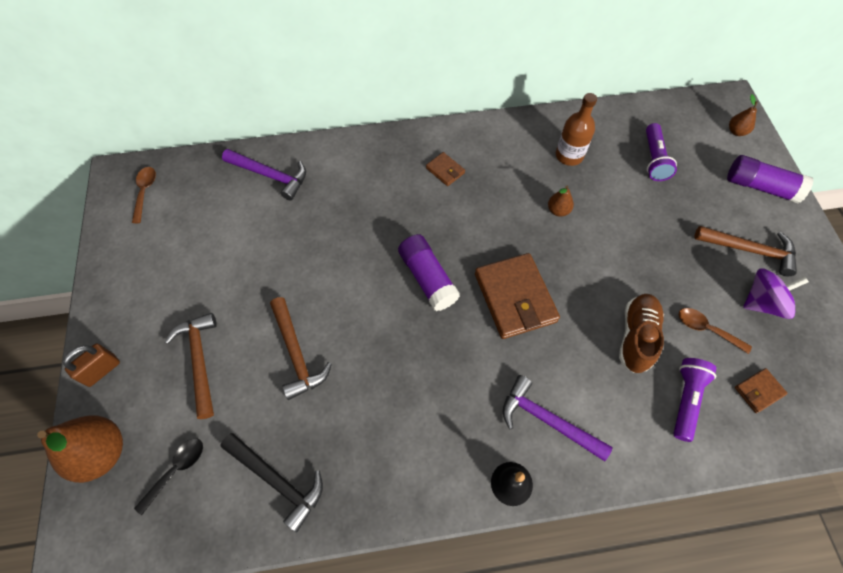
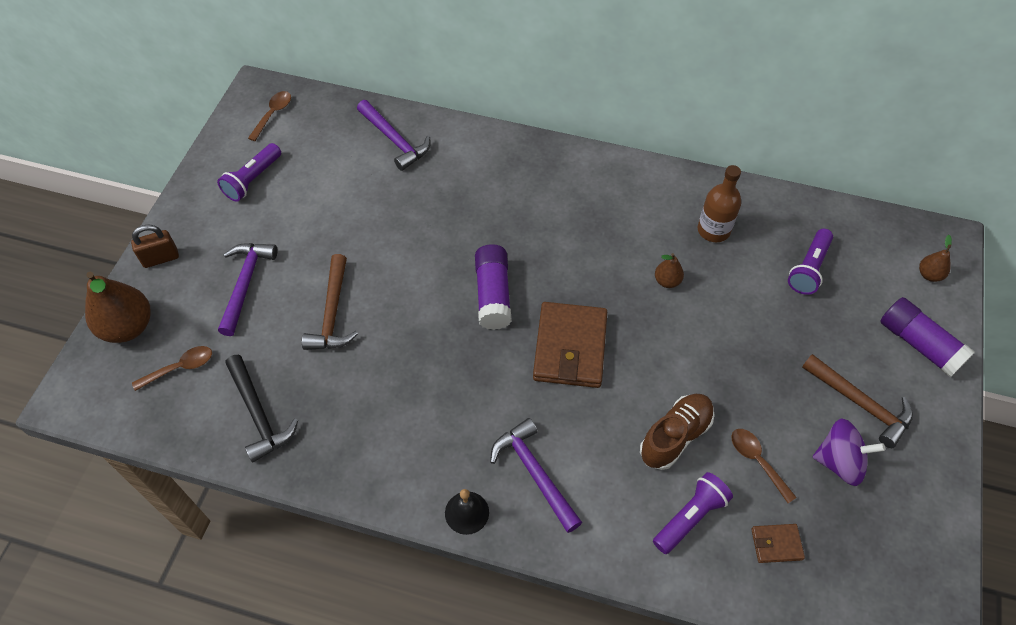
camera: 25 degrees right, 5 degrees down
(156, 259) = (253, 180): none -> purple flashlight
(176, 470) = (180, 368): black spoon -> brown spoon
(200, 360) = (245, 284): brown hammer -> purple hammer
(445, 170) = (570, 197): brown wallet -> none

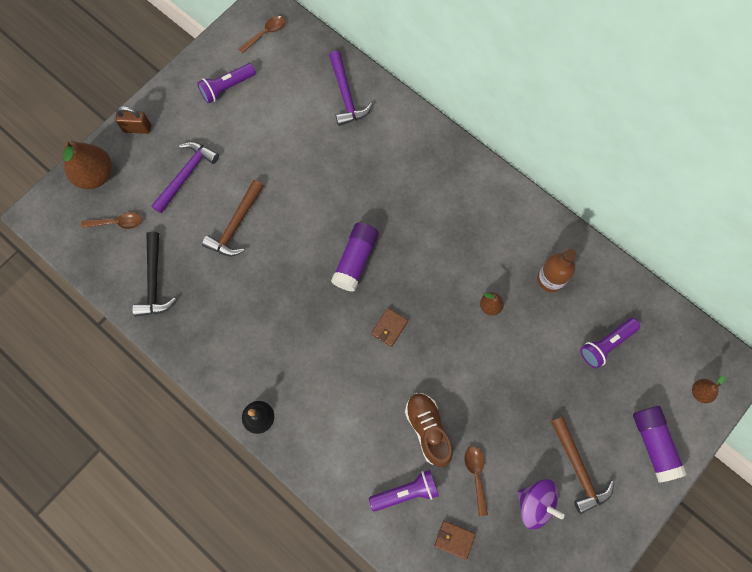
camera: 25 degrees right, 15 degrees up
(534, 473) = (316, 410): purple hammer -> none
(570, 348) = (389, 328): brown wallet -> brown wallet, size x0.47
(675, 436) = (428, 430): brown shoe -> brown shoe turned 90 degrees counterclockwise

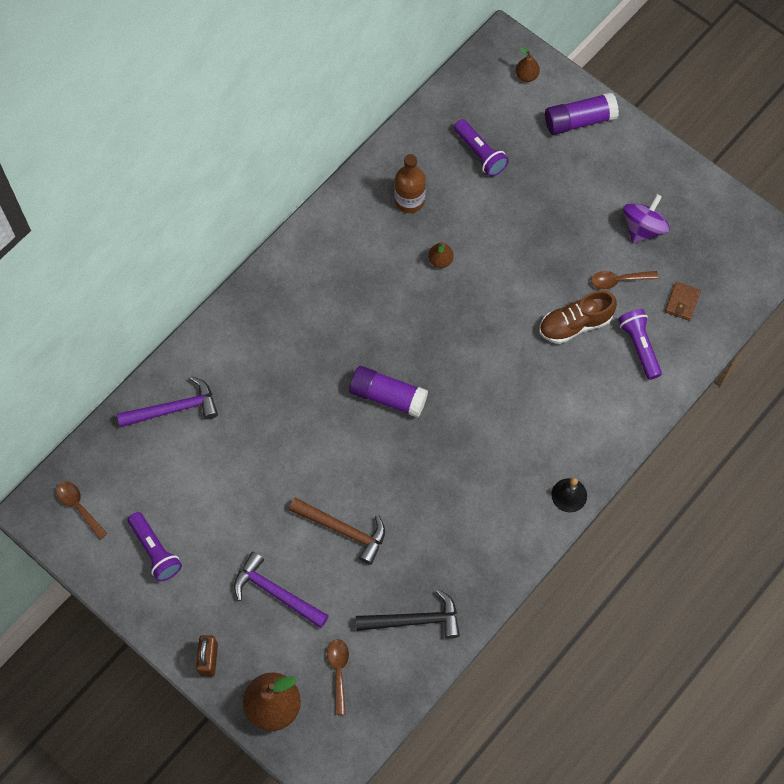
camera: 90 degrees left, 5 degrees down
(389, 328) = (466, 361): brown wallet -> none
(578, 469) = (607, 188): brown hammer -> none

